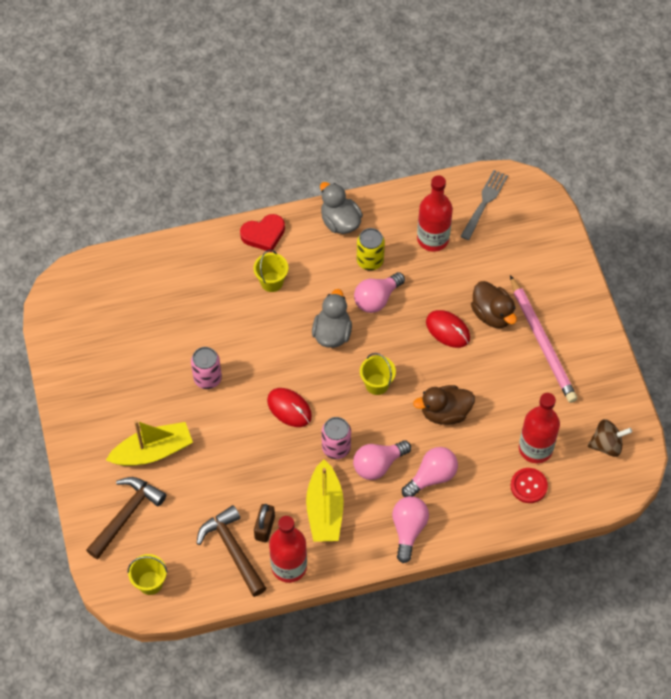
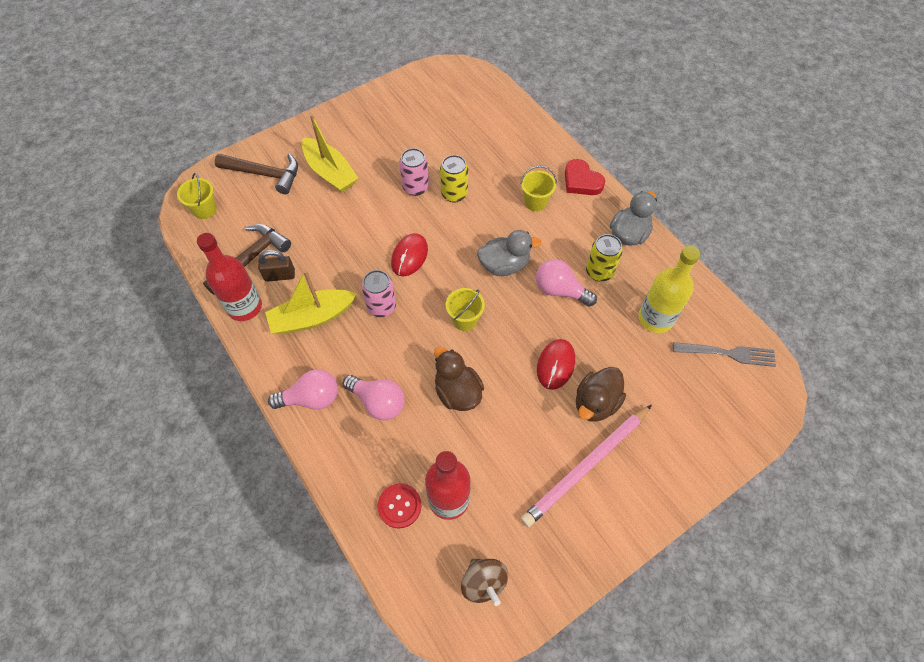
camera: 70 degrees right, 0 degrees up
(231, 347) = (454, 194): none -> yellow can
(378, 465) = (375, 348): pink light bulb -> none
(433, 239) = (655, 318): red bottle -> yellow bottle

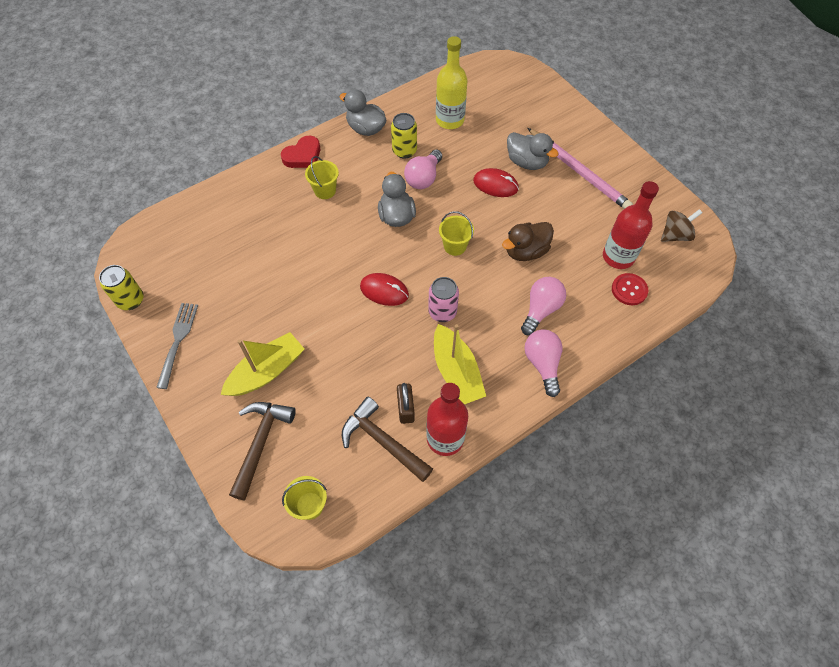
camera: 90 degrees left, 0 degrees up
(415, 187) = (297, 288): pink can -> none
(454, 194) = (309, 254): yellow can -> yellow can (131, 300)
(595, 403) = (527, 162): brown duck -> grey duck
(727, 354) = (479, 84): grey fork -> grey fork (178, 341)

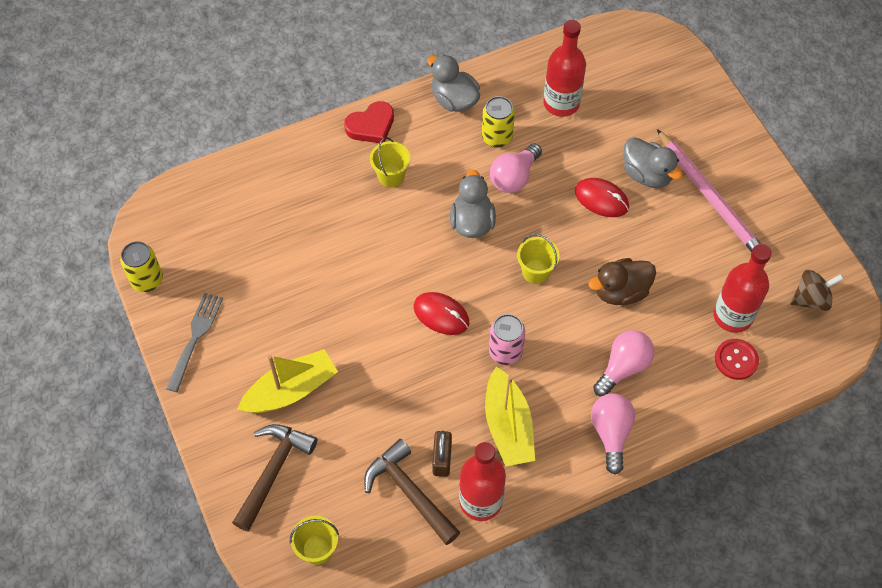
camera: 10 degrees right, 0 degrees up
(449, 120) = (561, 103): yellow bottle -> red bottle

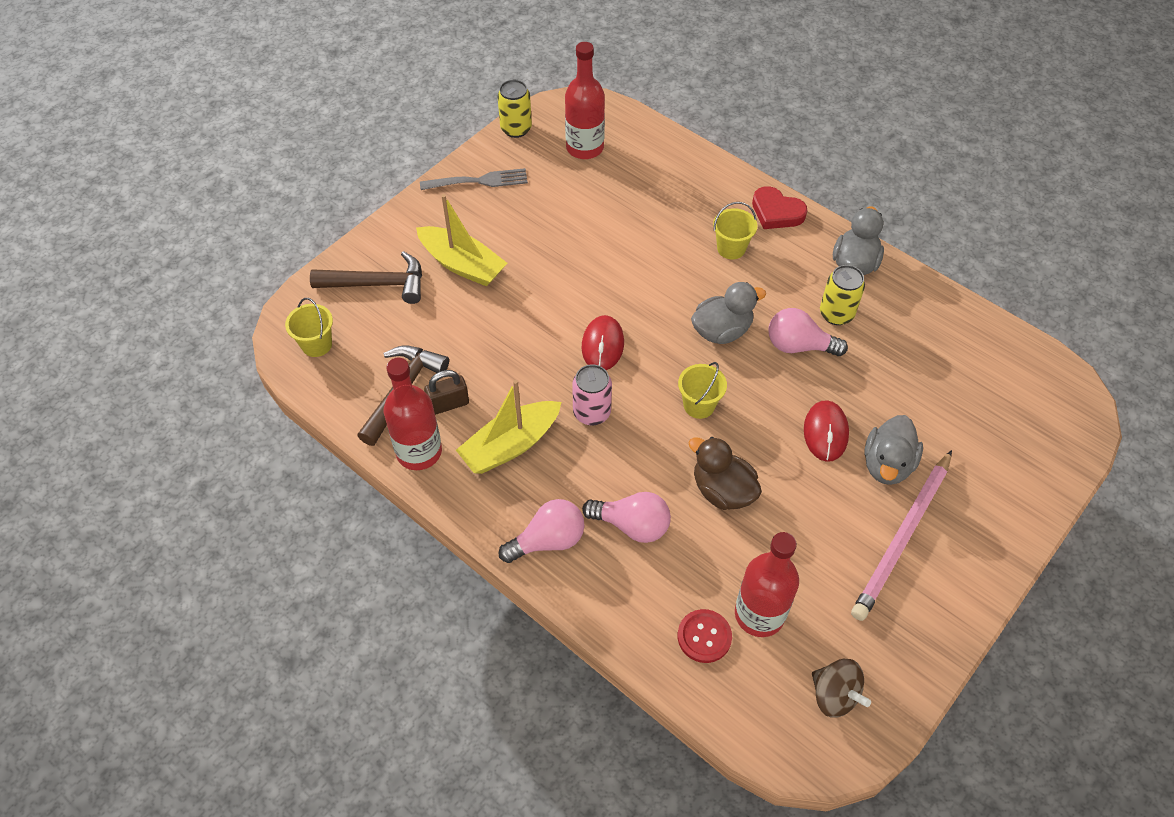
camera: 65 degrees right, 5 degrees down
(561, 103) = (920, 353): red bottle -> red bottle (584, 148)

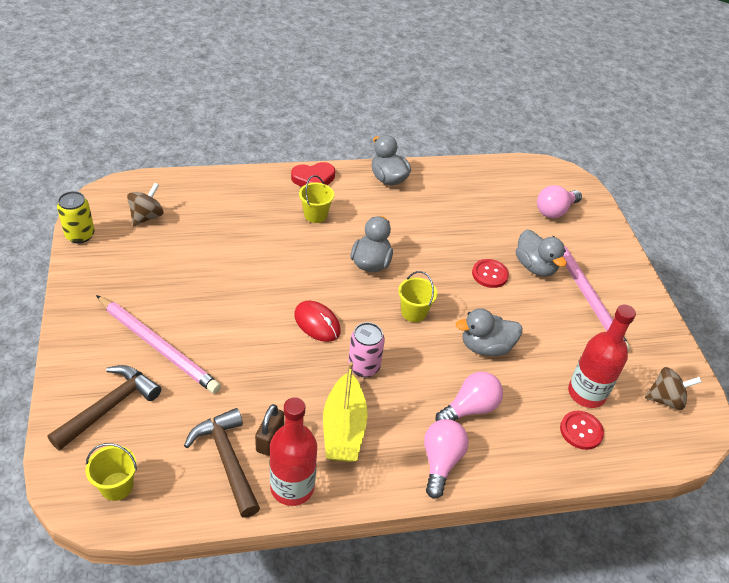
camera: 55 degrees left, 10 degrees down
(462, 264) = (158, 346): yellow boat -> pink pencil
(478, 181) = (96, 286): grey fork -> none
(584, 148) = (147, 217): red bottle -> brown spinning top
(722, 490) = (486, 347): brown duck -> grey duck
(798, 346) = (419, 241): pink light bulb -> pink light bulb (555, 211)
(825, 432) = (490, 274): red mouse -> red button
(836, 314) = (414, 210): yellow can -> none

